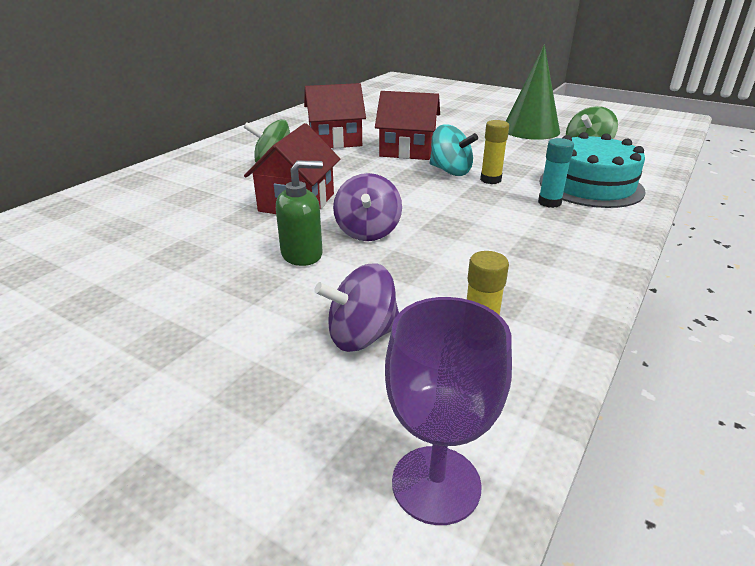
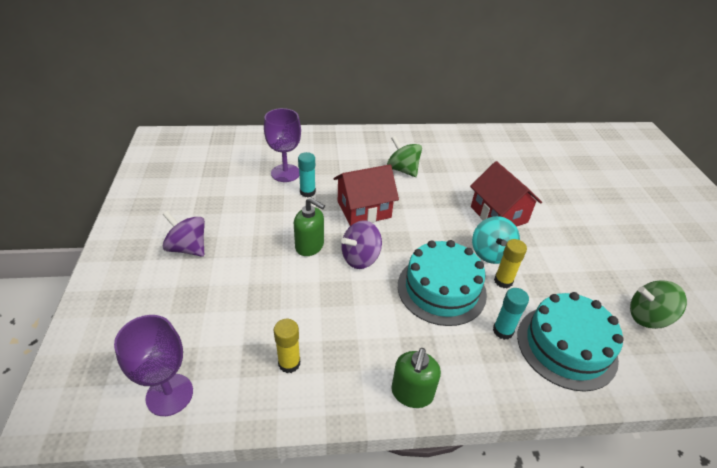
camera: 50 degrees right, 10 degrees up
(146, 224) = (285, 173): none -> purple goblet
(208, 222) = (307, 192): none -> turquoise glue stick
(335, 140) = (469, 174): red house -> none
(362, 336) = (255, 312): purple spinning top -> purple spinning top (188, 248)
(467, 208) = (441, 289): none -> turquoise cake
(530, 130) = (640, 263): green cone -> none
(589, 274) = (412, 393): none -> green soap dispenser

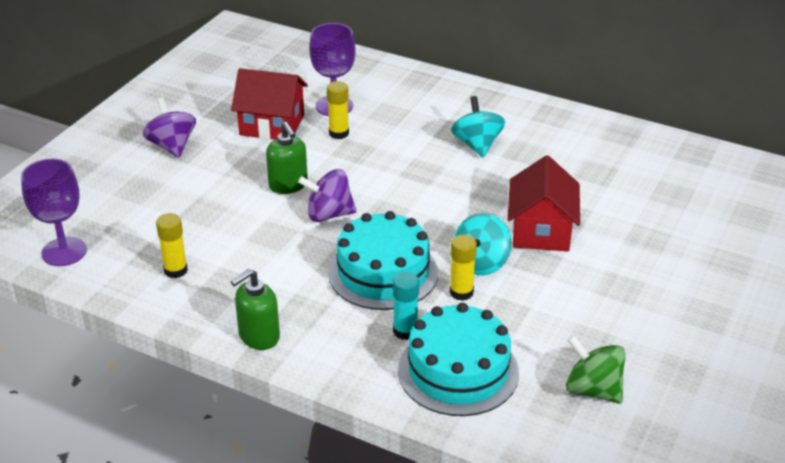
camera: 35 degrees right, 5 degrees down
(307, 192) = (338, 133): turquoise glue stick -> yellow glue stick
(364, 209) = (383, 171): red house -> red house (272, 125)
(402, 170) = (477, 145): green spinning top -> turquoise spinning top

